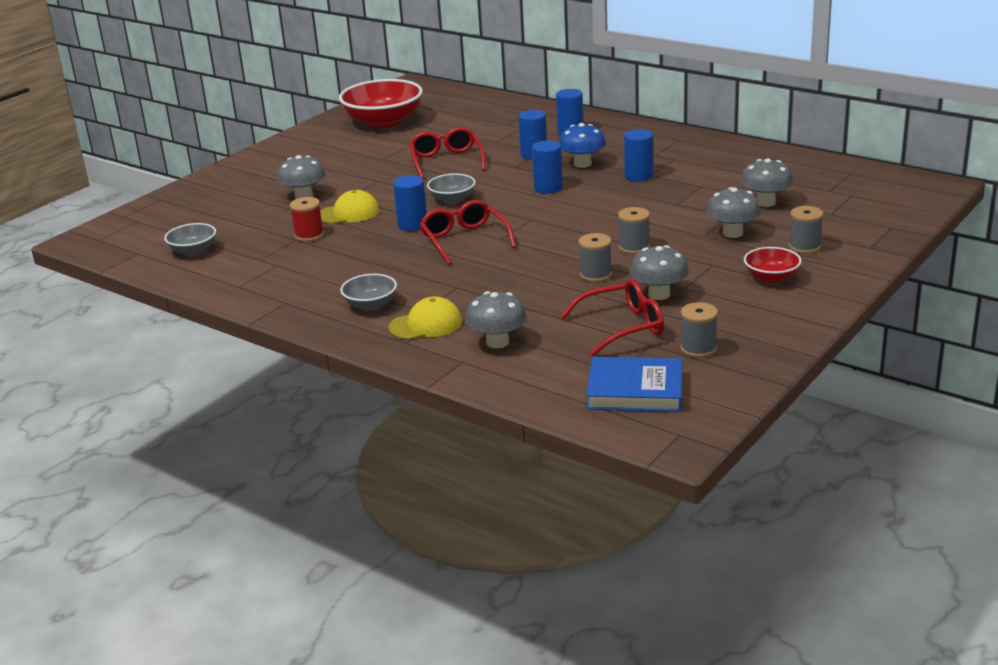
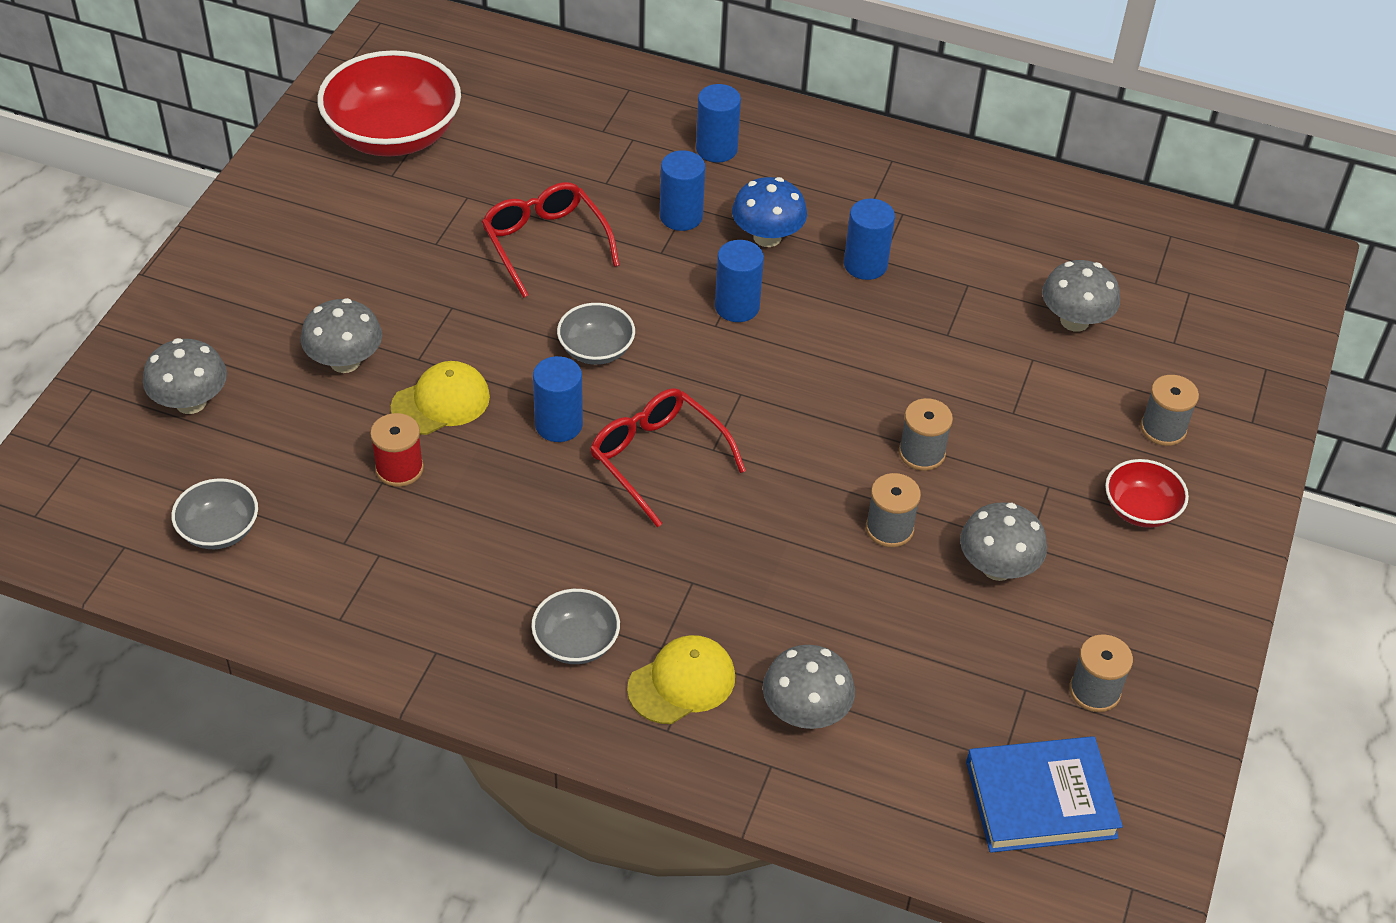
camera: 20 degrees left, 20 degrees up
(622, 327) = (972, 652): red glasses -> none
(732, 233) = (1052, 403): grey mushroom -> grey mushroom (191, 402)

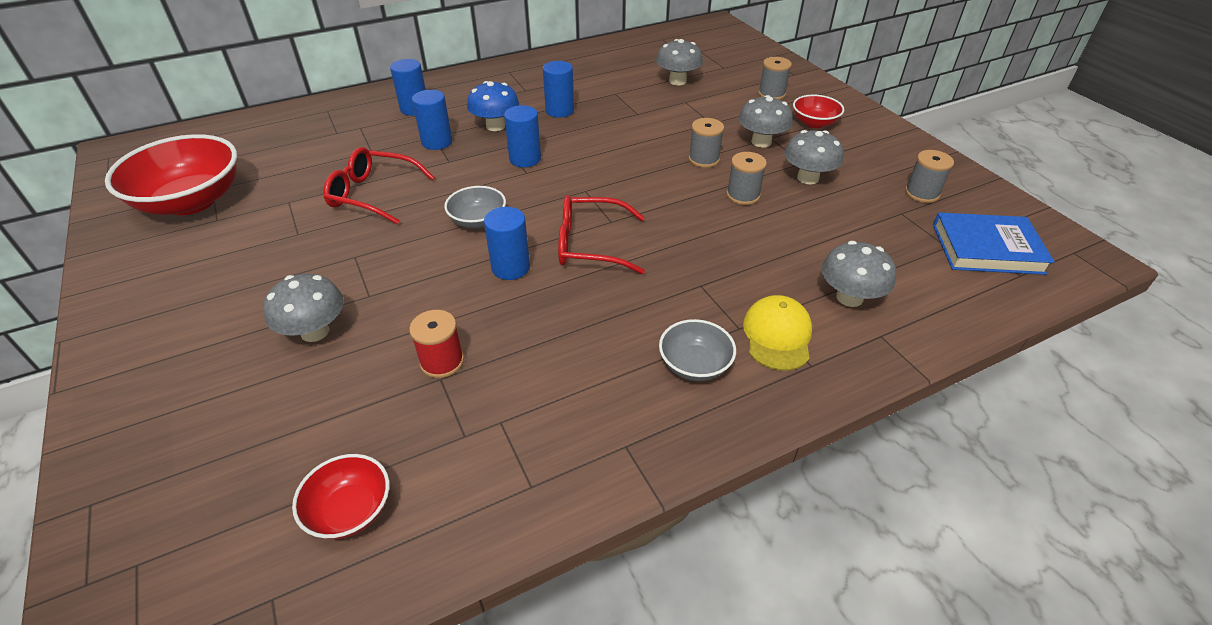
camera: 45 degrees left, 5 degrees down
(191, 402) = (209, 443): grey mushroom -> grey mushroom (761, 142)
(219, 530) = (350, 510): grey bowl -> red bowl
(441, 402) = (418, 307): yellow cap -> none
(1041, 799) = (987, 249): blue book -> blue book turned 60 degrees clockwise

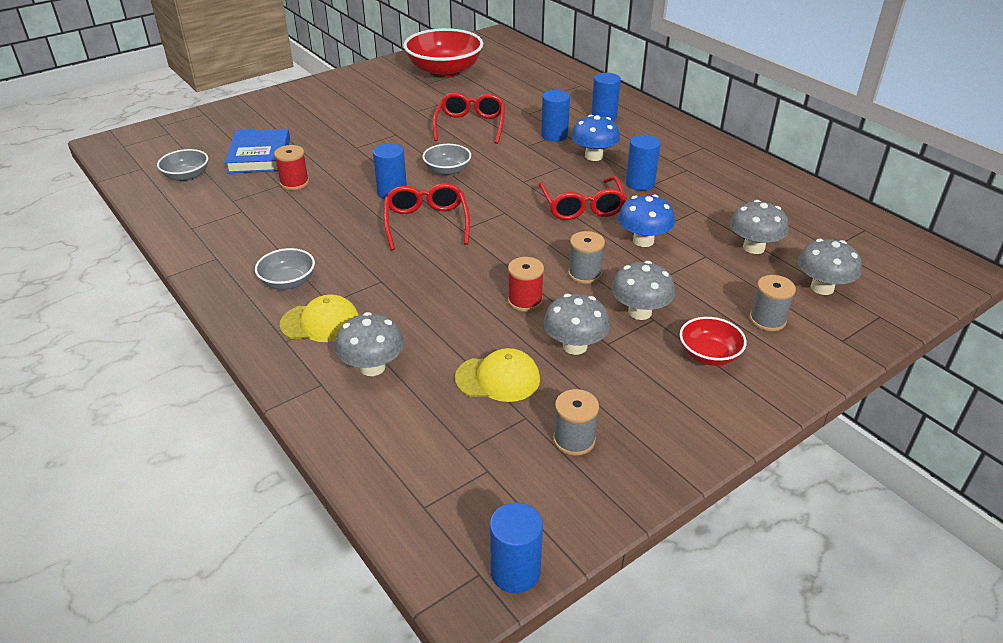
camera: 80 degrees right, 5 degrees down
(315, 331) = (321, 138): grey mushroom -> grey mushroom (822, 288)
(350, 510) = (187, 176): red bowl -> grey bowl
(525, 159) = (544, 177): blue cylinder -> blue cylinder (515, 571)
(591, 145) = (582, 207): none -> red glasses
(657, 124) = (643, 241): none -> blue mushroom
(743, 195) = (525, 301): grey spool -> red spool
(855, 222) = (498, 379): none -> yellow cap
(987, 249) = (470, 484): blue book -> blue book (259, 155)

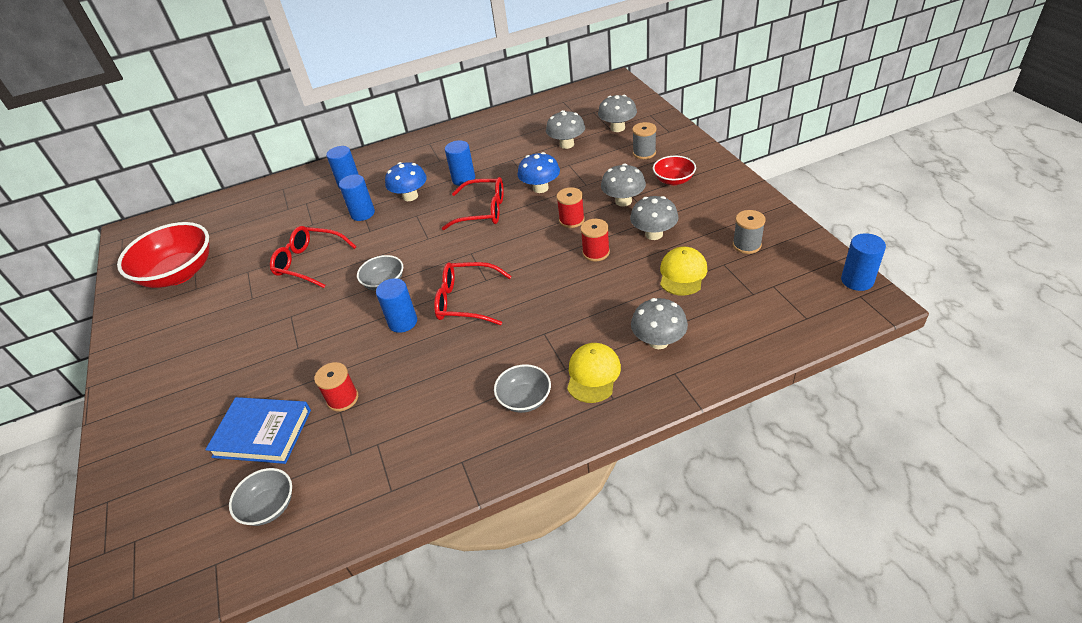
camera: 70 degrees left, 5 degrees up
(584, 274) = (571, 220): grey spool -> red spool

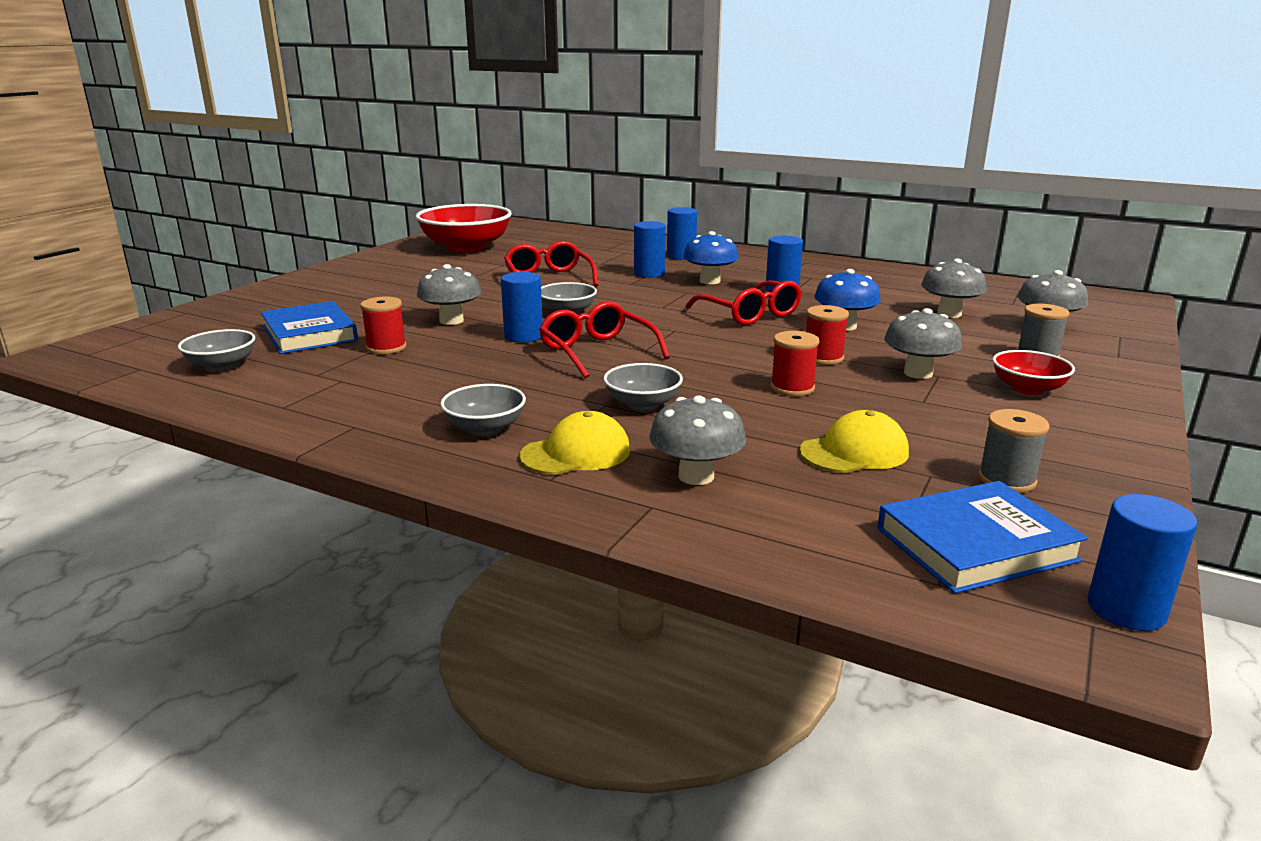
camera: 45 degrees right, 20 degrees down
(558, 318) = (642, 404): none -> grey bowl
(654, 234) = (894, 410): grey mushroom -> grey mushroom (451, 321)
(788, 289) = (976, 544): none -> blue book

